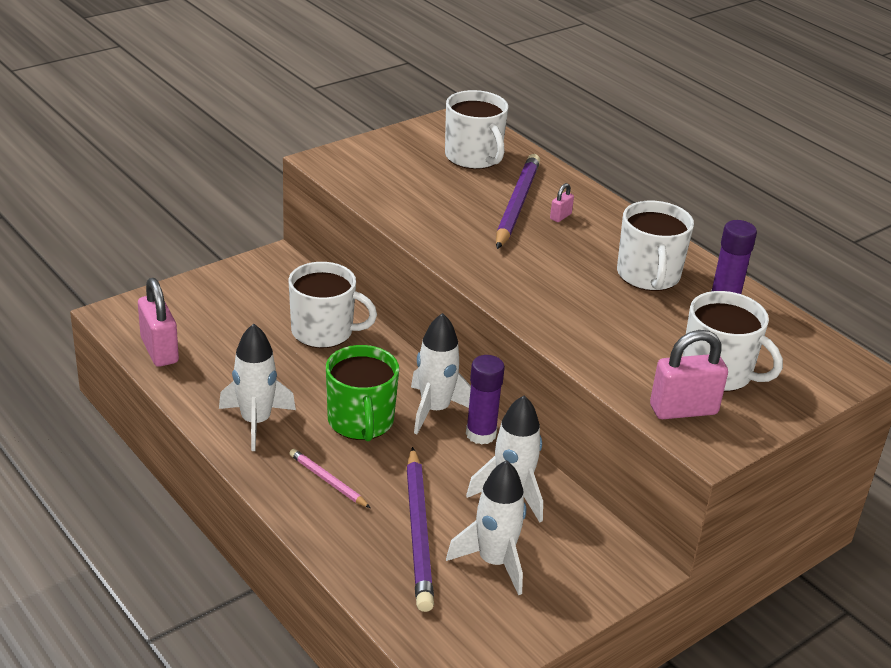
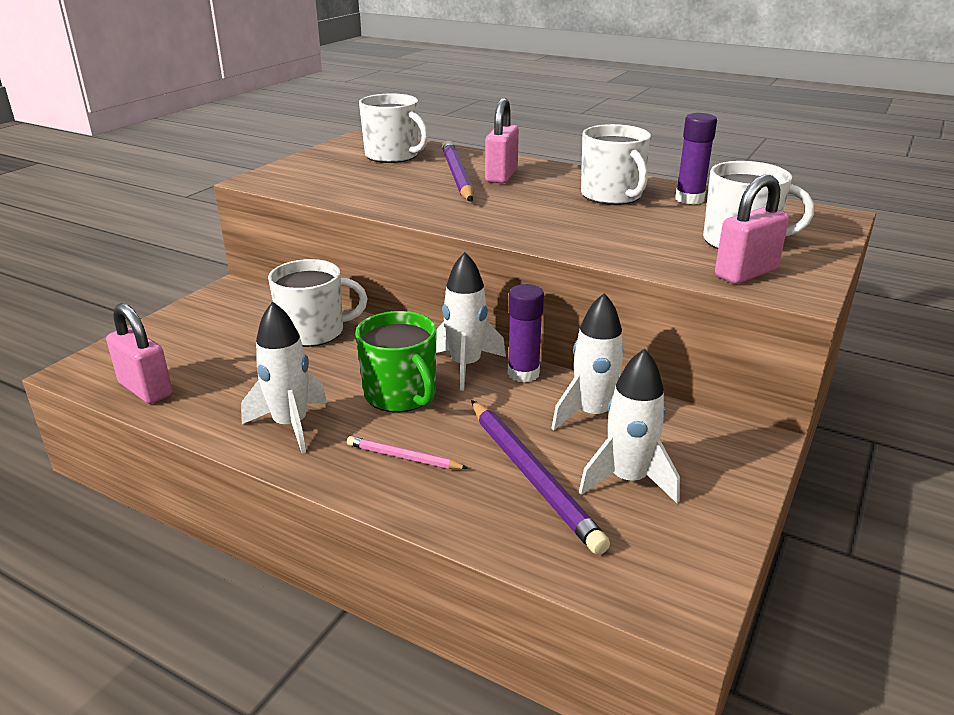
camera: 20 degrees left, 5 degrees down
(560, 216) = (501, 176): pink padlock -> pink padlock, size x2.14

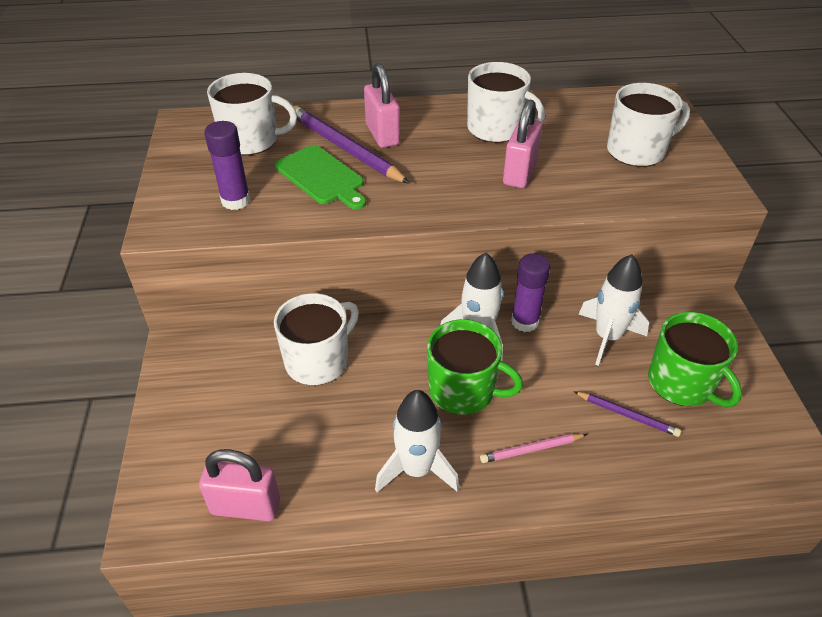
camera: 35 degrees left, 15 degrees up
(412, 185) = (321, 177): none -> green cutting board
(532, 476) = (627, 415): purple pencil -> purple pencil, size x0.52
(627, 480) = (682, 383): white rocket -> green mug
(689, 199) = (553, 112): purple glue stick -> purple glue stick (236, 201)
(746, 273) = (675, 185): pink padlock -> pink padlock (519, 173)

